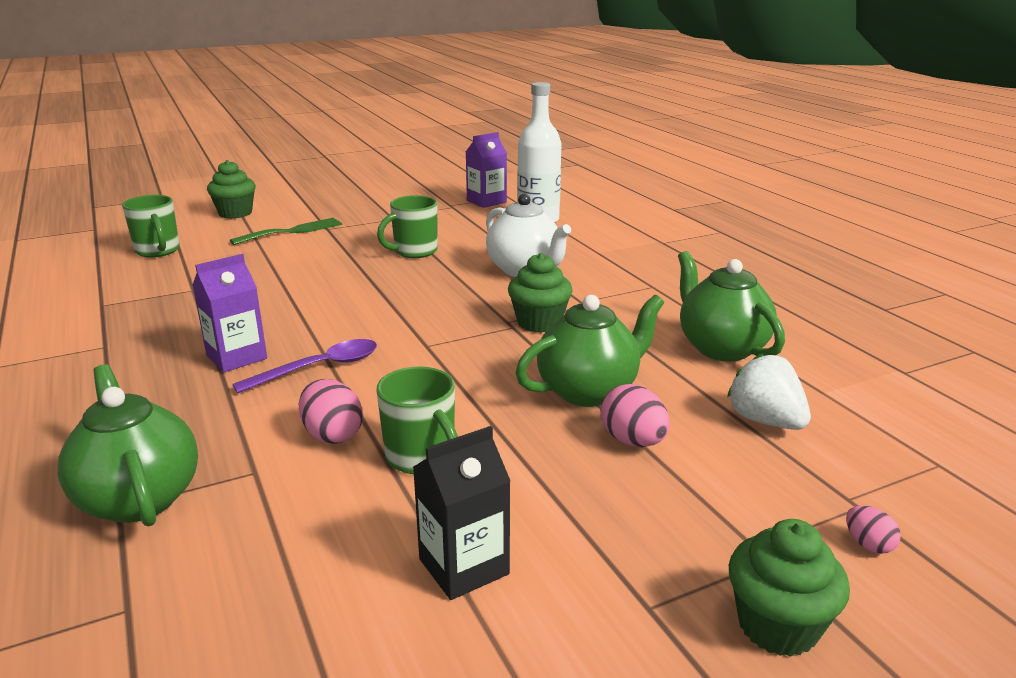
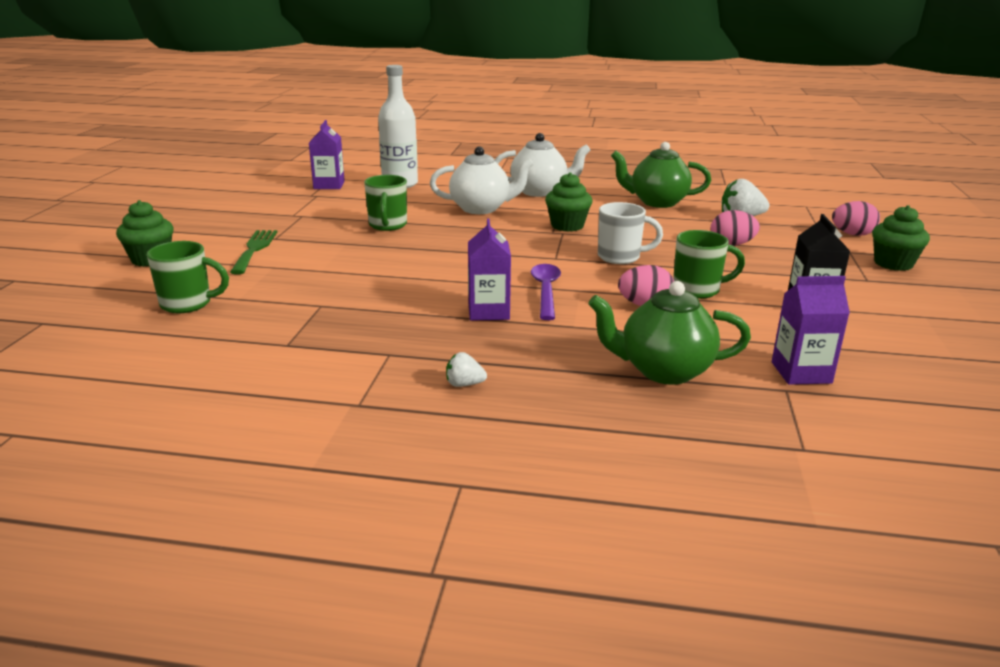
camera: 55 degrees left, 0 degrees up
(52, 397) = (464, 384): none -> white strawberry
(191, 611) = (801, 372): none -> purple carton
(476, 379) = (620, 257): none -> white mug
(588, 391) = (668, 238): green teapot -> none
(631, 278) = (539, 192): none -> white teapot
(868, 544) = (852, 234): pink egg -> pink egg, size x1.73

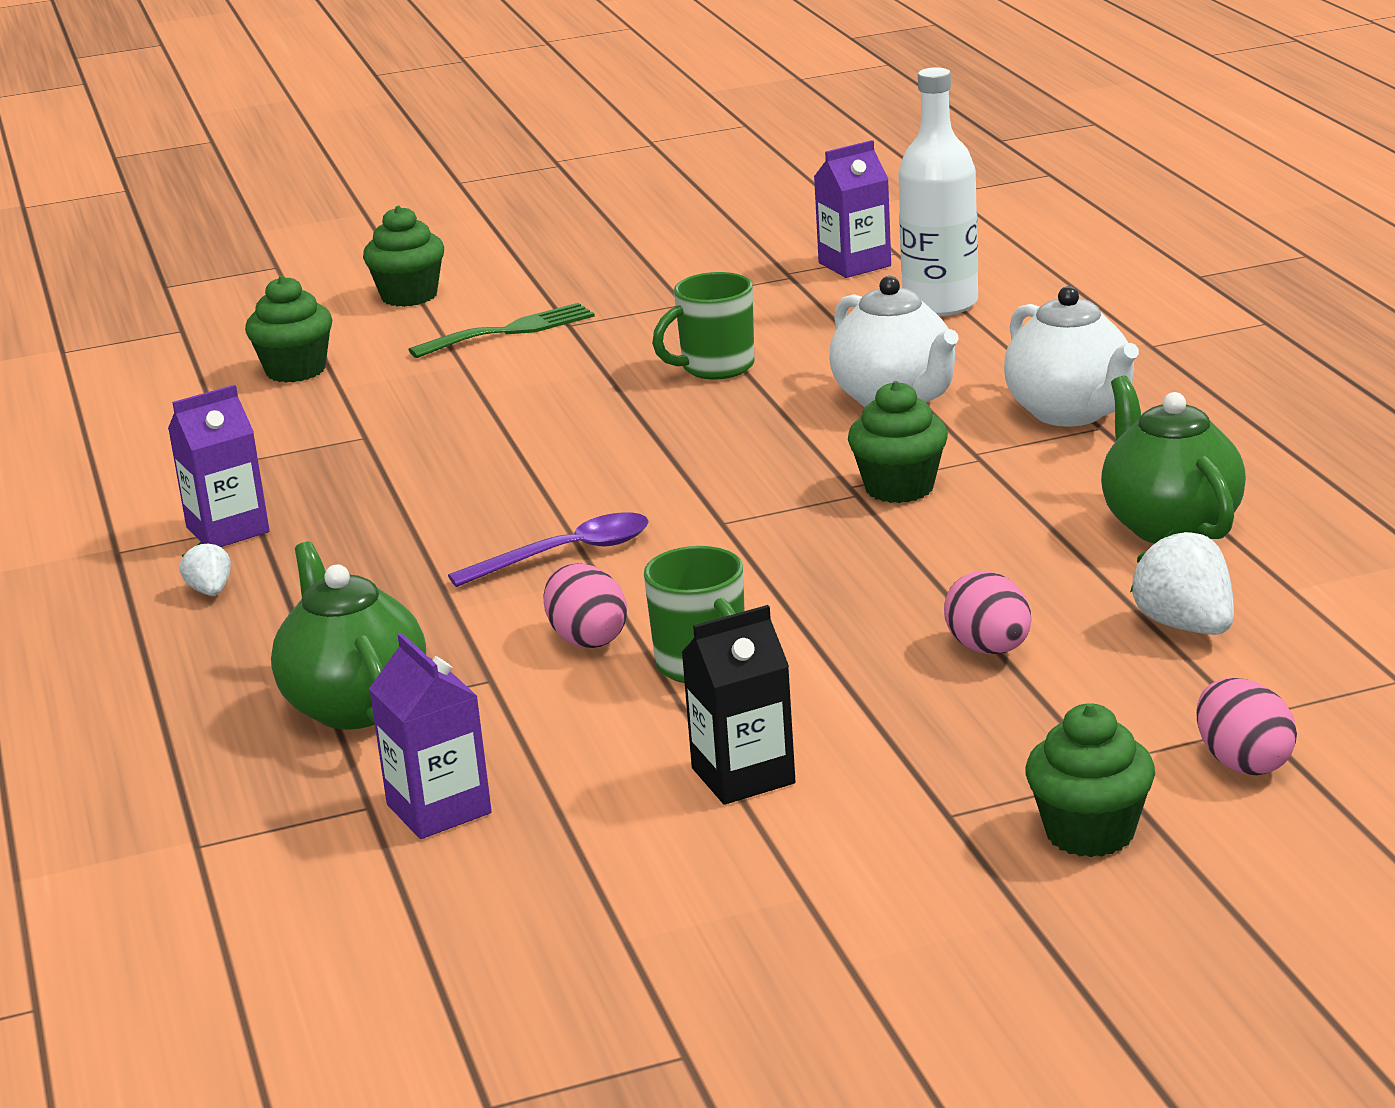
camera: 65 degrees right, 0 degrees up
(188, 304) = (296, 370): green mug -> green cupcake
(488, 311) = (447, 539): purple carton -> purple carton (227, 530)
(620, 257) = (789, 570): white mug -> none

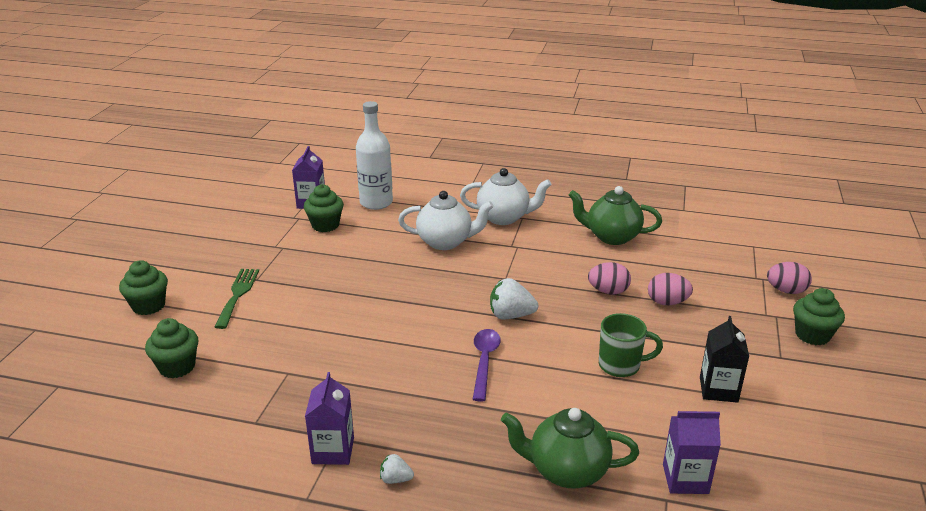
camera: 60 degrees left, 5 degrees up
(587, 639) = (568, 384): pink egg -> pink egg (608, 291)
(715, 367) = (357, 264): green mug -> none
(899, 488) = (520, 270): green cupcake -> green cupcake (325, 225)
(1186, 626) = (685, 263): white strawberry -> white strawberry (511, 315)

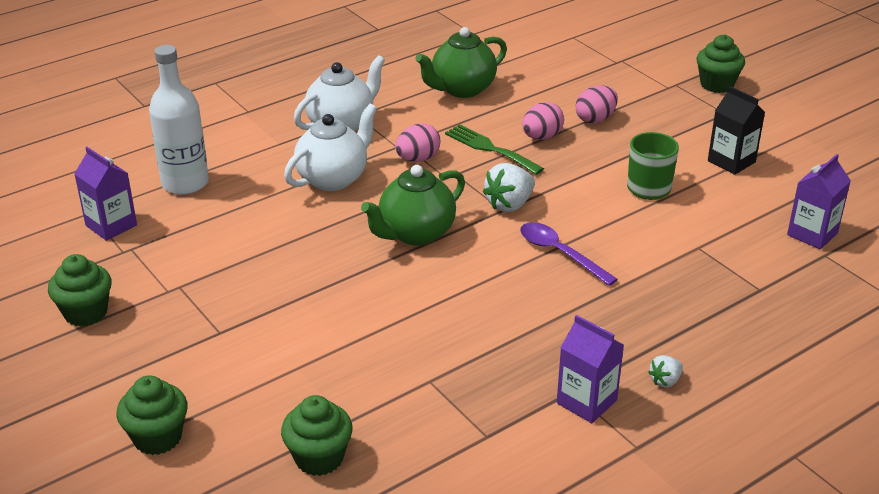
camera: 50 degrees left, 5 degrees up
(238, 295) = (233, 358): green fork -> green fork (490, 148)
(325, 225) = (178, 237): green cupcake -> green cupcake (86, 313)
(566, 471) = (748, 284): green teapot -> green teapot (415, 233)
(786, 291) = (650, 61): pink egg -> pink egg (418, 159)

